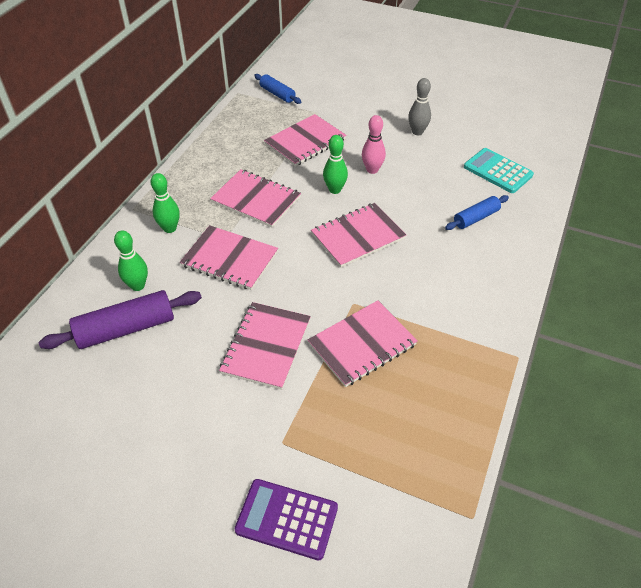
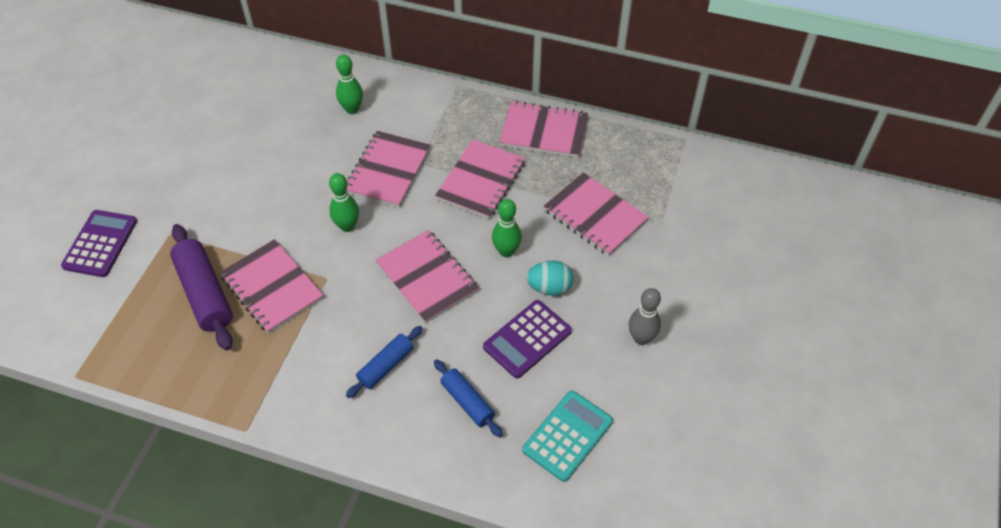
camera: 85 degrees right, 5 degrees up
(126, 329) = (301, 112): purple rolling pin -> purple rolling pin (205, 293)
(170, 228) = (430, 118): green bowling pin -> green bowling pin (347, 226)
(266, 346) = (274, 212): pink notebook -> pink notebook (544, 131)
(277, 94) = (693, 178): blue rolling pin -> blue rolling pin (386, 366)
(372, 170) = (549, 288): pink bowling pin -> turquoise egg
(419, 184) = (527, 339): none -> purple calculator

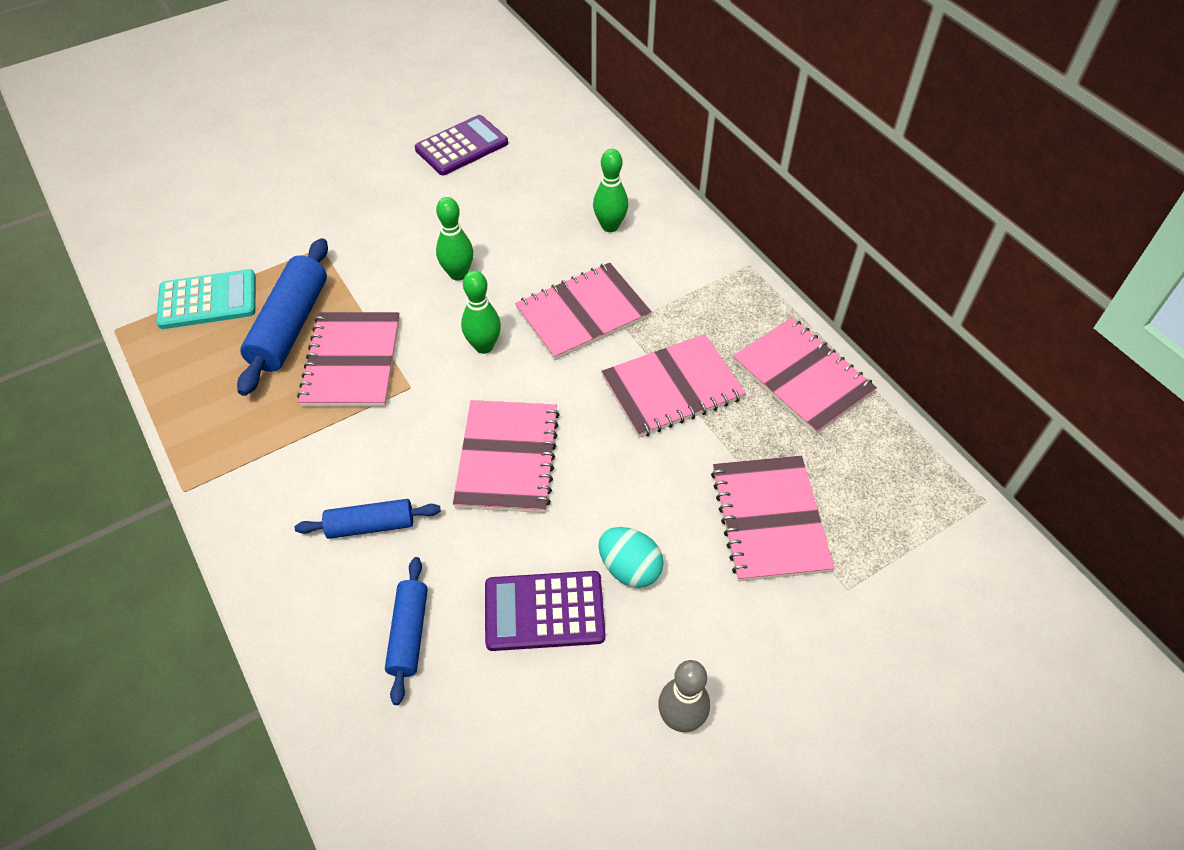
camera: 40 degrees right, 0 degrees up
(100, 244) = (258, 220): purple calculator -> purple calculator (461, 146)
(205, 293) = (290, 326): purple rolling pin -> blue rolling pin
(506, 251) = (622, 489): green bowling pin -> green bowling pin (458, 274)
(567, 435) = (474, 768): turquoise calculator -> turquoise calculator (208, 300)

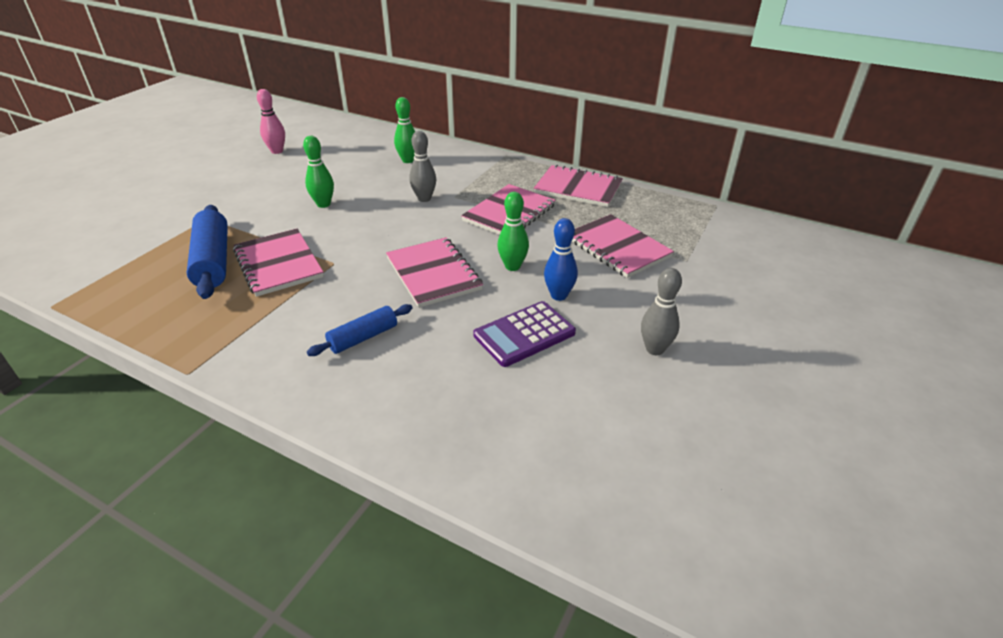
camera: 30 degrees left, 15 degrees down
(208, 300) = (129, 268): turquoise calculator -> none
(409, 633) = (441, 381): blue rolling pin -> none
(461, 146) = (277, 151): purple calculator -> pink bowling pin
(484, 346) = (371, 230): green bowling pin -> green bowling pin (512, 266)
(583, 313) = (424, 199): pink notebook -> grey bowling pin
(629, 568) = (559, 295): turquoise egg -> blue bowling pin

